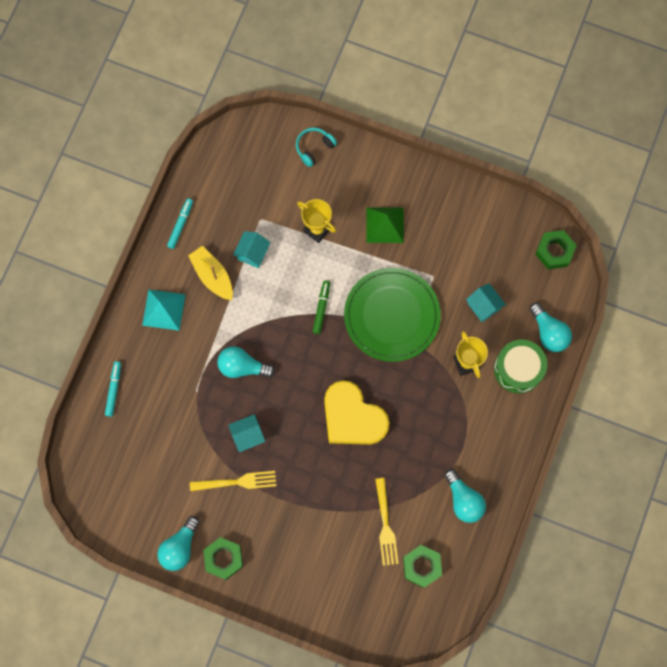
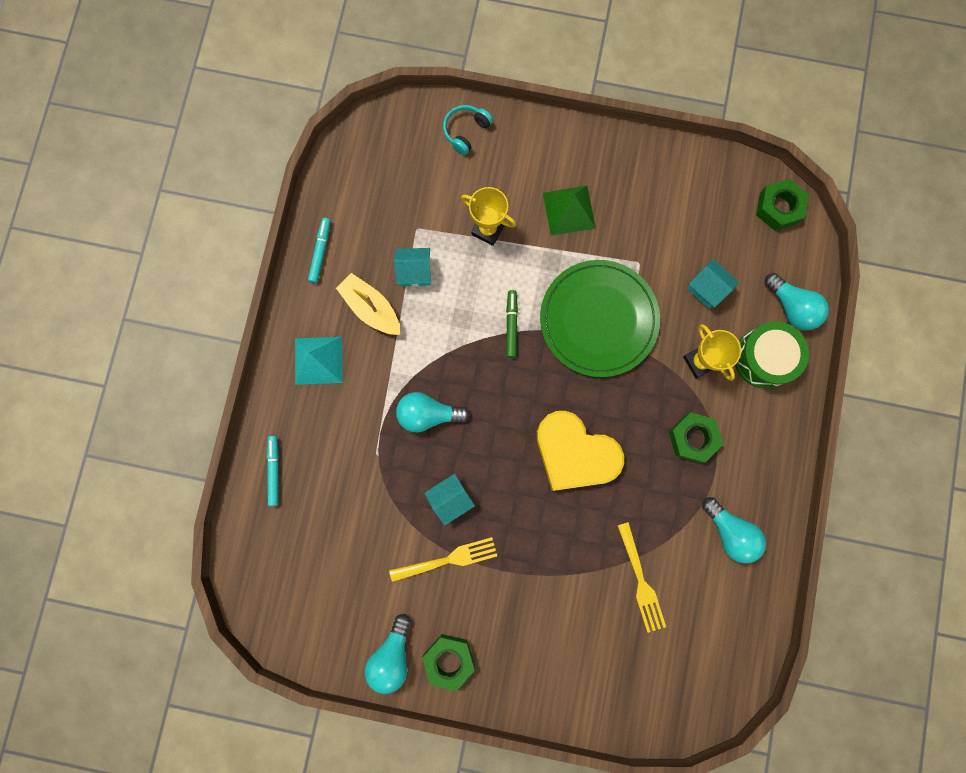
camera: 10 degrees left, 5 degrees up
(252, 253) = (415, 272): turquoise house -> turquoise house turned 75 degrees clockwise
(422, 566) = (695, 624): green nut -> green nut (693, 438)

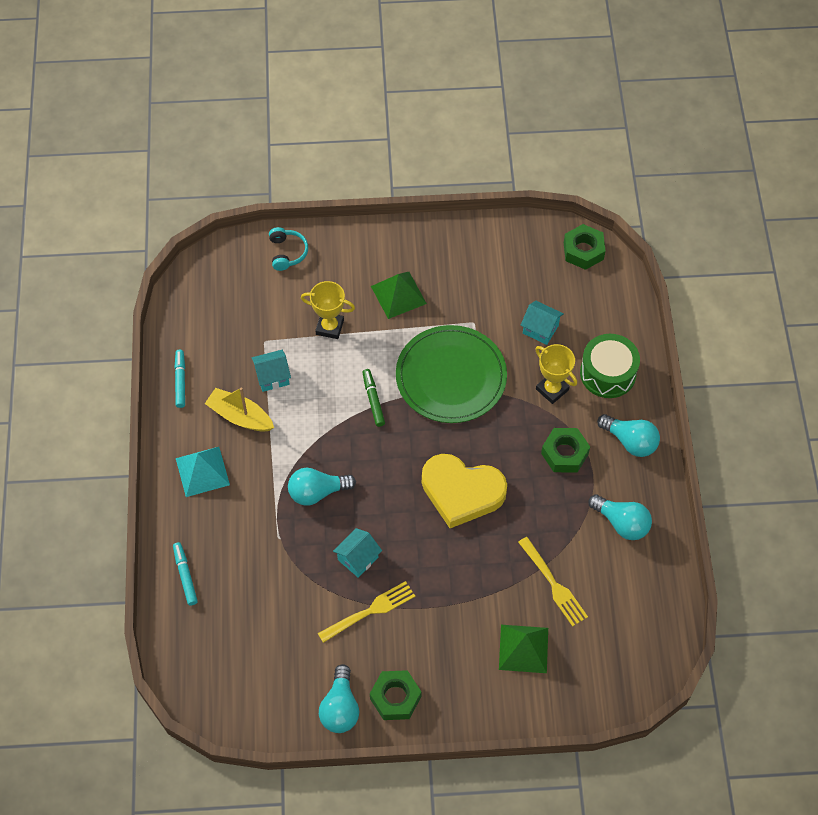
camera: 15 degrees left, 20 degrees down
(466, 131) = (287, 252): turquoise headphones -> turquoise headphones turned 150 degrees clockwise
(591, 642) = (523, 648): none -> green pyramid
(791, 307) = (619, 327): turquoise light bulb -> turquoise light bulb (630, 441)

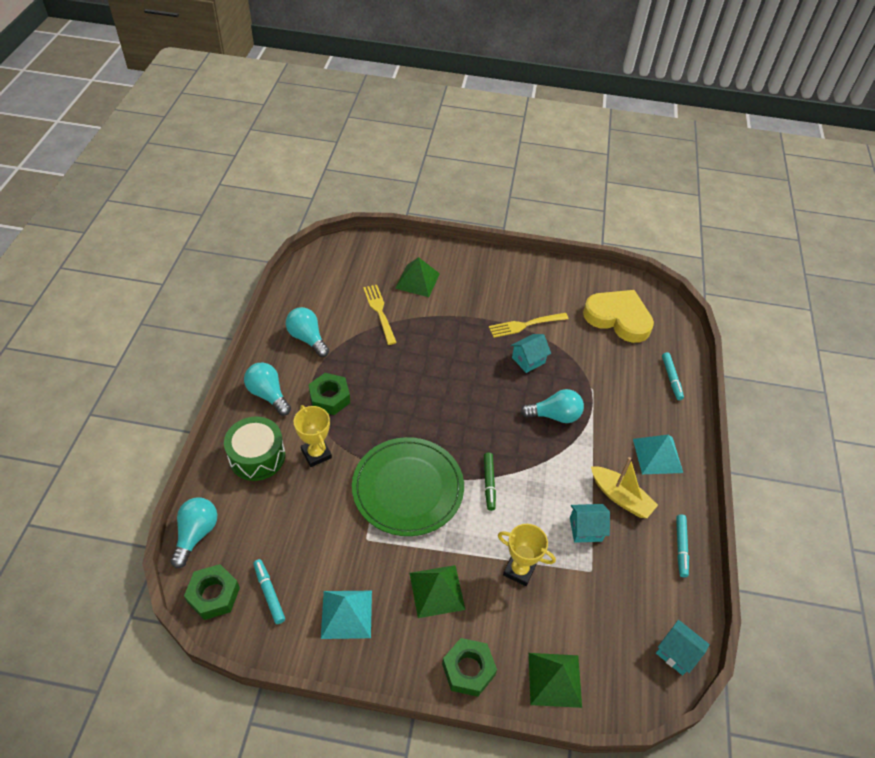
camera: 170 degrees left, 10 degrees down
(287, 252) = (555, 679): turquoise headphones -> green pyramid
(340, 708) = (557, 276): turquoise light bulb -> turquoise light bulb (196, 534)
(395, 697) = (517, 273): green nut -> green nut (468, 670)
(462, 492) = (429, 388): yellow heart -> yellow heart (618, 318)
(468, 261) = (346, 614): none -> turquoise pyramid
(539, 262) = (269, 593): none -> turquoise marker
(540, 329) = (301, 515): turquoise house -> turquoise house (677, 653)

